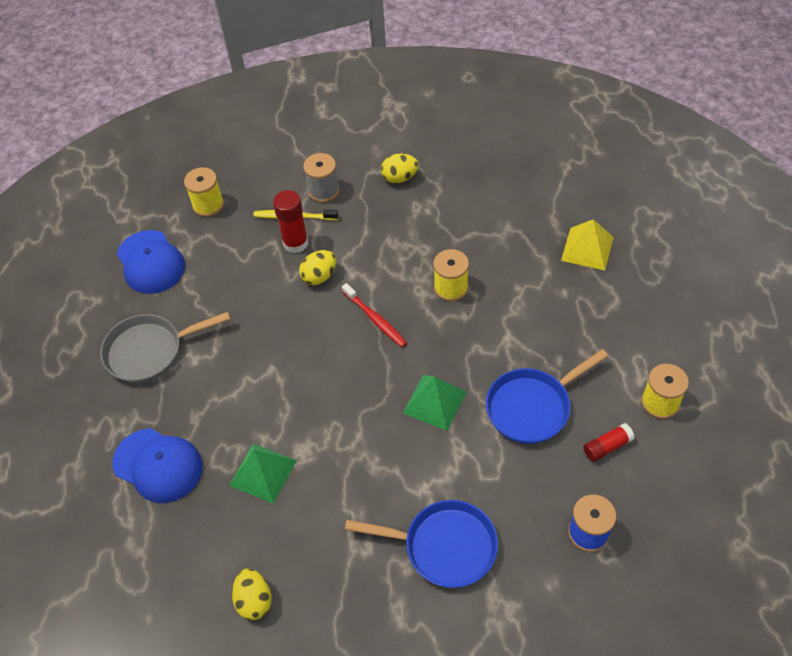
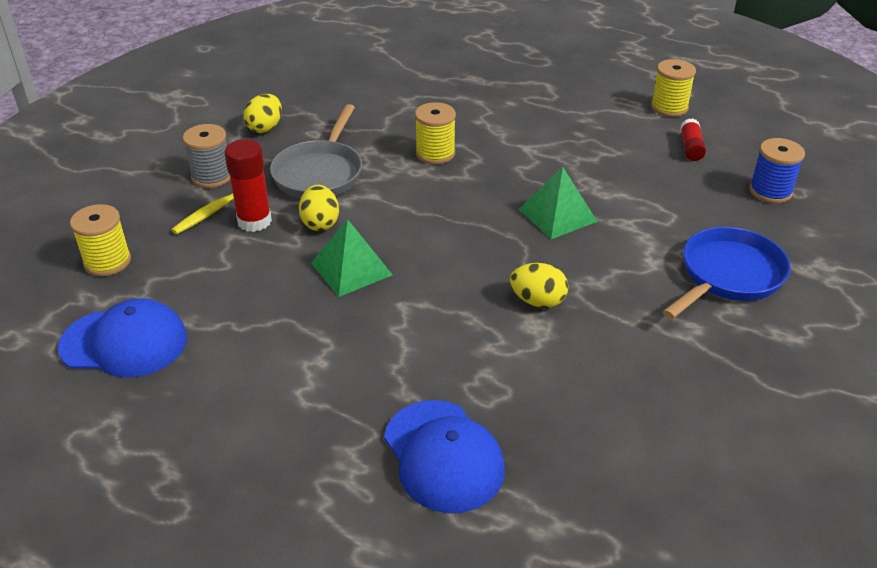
camera: 60 degrees left, 15 degrees down
(149, 351) = (261, 397): grey pan -> grey pan (320, 173)
(158, 465) = (443, 456): blue cap -> blue cap turned 90 degrees clockwise
(254, 600) = (702, 440): yellow egg -> yellow egg (537, 301)
(263, 472) = (535, 366): green pyramid -> green pyramid (351, 269)
(375, 319) = (419, 210): red toothbrush -> none
(532, 407) = (615, 166): blue pan -> none
(587, 248) = (478, 74): yellow pyramid -> none

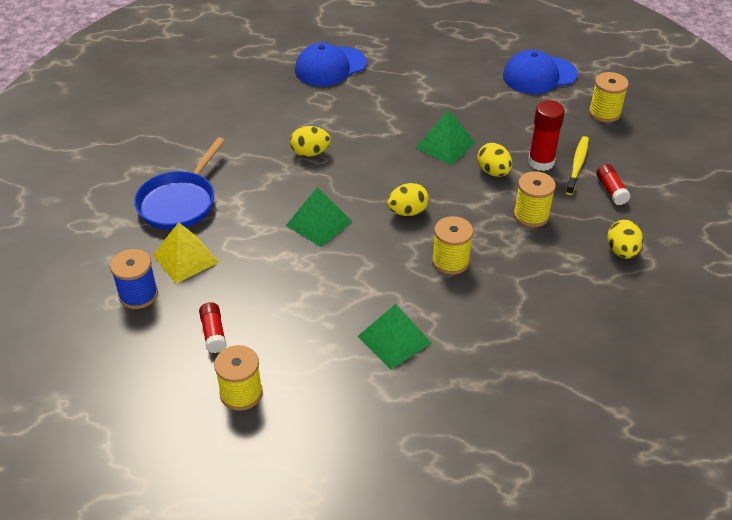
camera: 160 degrees right, 5 degrees up
(212, 176) = (611, 190): grey spool -> red glue stick
(320, 173) = (531, 215): grey pan -> yellow spool
(443, 456) = (330, 67): blue cap -> blue cap turned 75 degrees counterclockwise
(450, 205) = (407, 212): none -> yellow egg
(523, 113) = (394, 339): none -> green pyramid
(719, 213) = (185, 258): none -> yellow pyramid

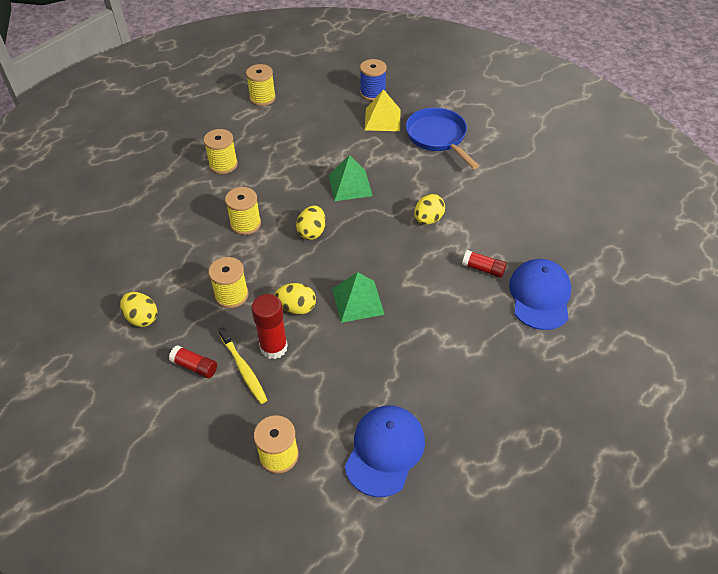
camera: 130 degrees right, 5 degrees up
(213, 333) = (312, 106): red glue stick -> red glue stick (483, 269)
(394, 339) = (223, 165): green pyramid -> yellow spool

